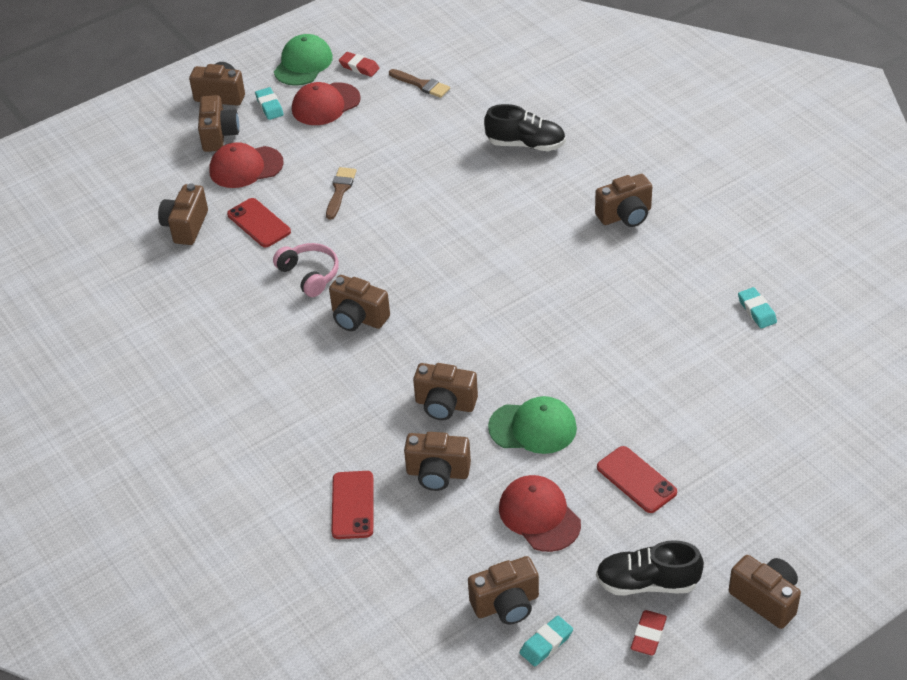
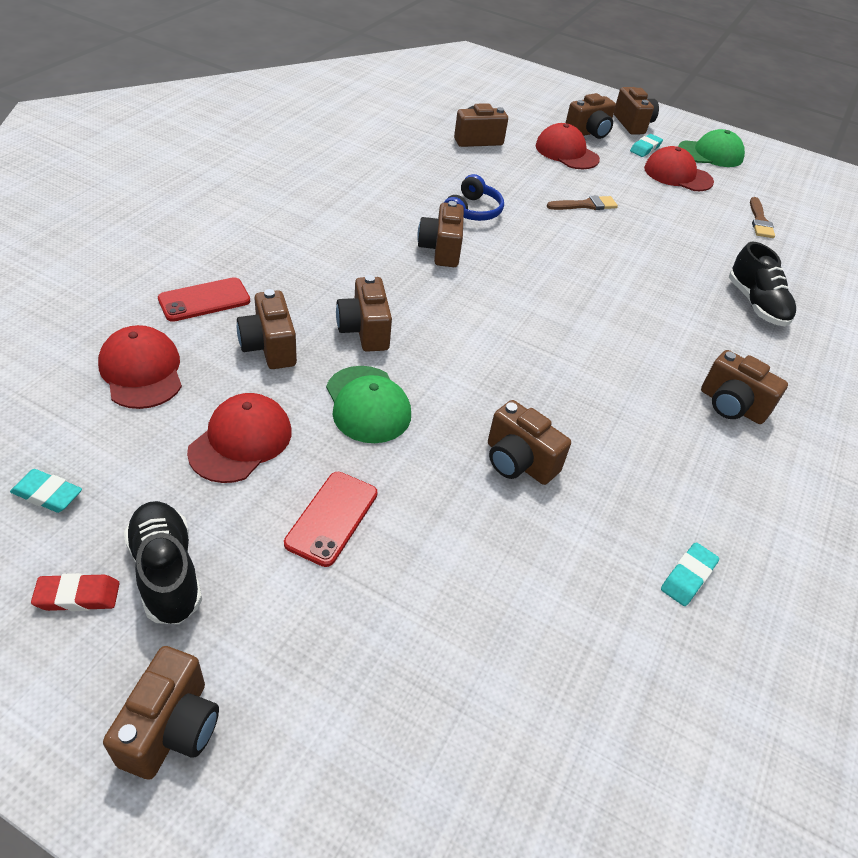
camera: 55 degrees right, 0 degrees up
(259, 223) = (510, 172): red phone -> none
(309, 275) = (472, 211): pink headphones -> blue headphones
(359, 67) = (740, 182): red eraser -> none
(430, 565) = (141, 371): none -> red cap
(506, 604) = (101, 444): brown camera -> brown camera (518, 462)

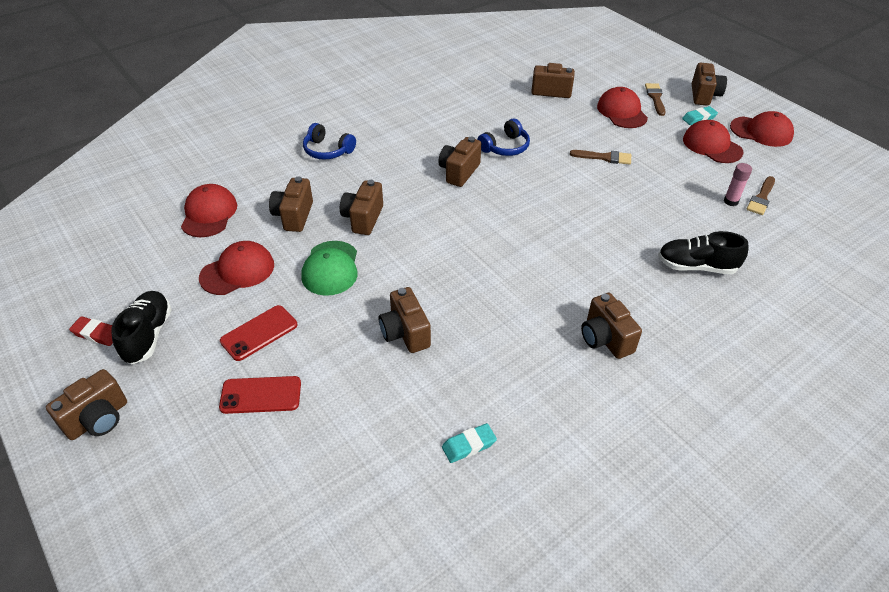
camera: 30 degrees right, 0 degrees up
(48, 494) = (115, 273): turquoise eraser -> none
(204, 300) = (274, 176): red phone -> red phone (261, 395)
(256, 253) = (327, 150): none -> blue headphones
(588, 133) = (655, 98): brown camera -> brown brush
(710, 154) = (761, 132): green cap -> red cap
(736, 229) = (731, 201): none -> pink glue stick
(756, 304) = (696, 266): black shoe -> black shoe turned 90 degrees clockwise

